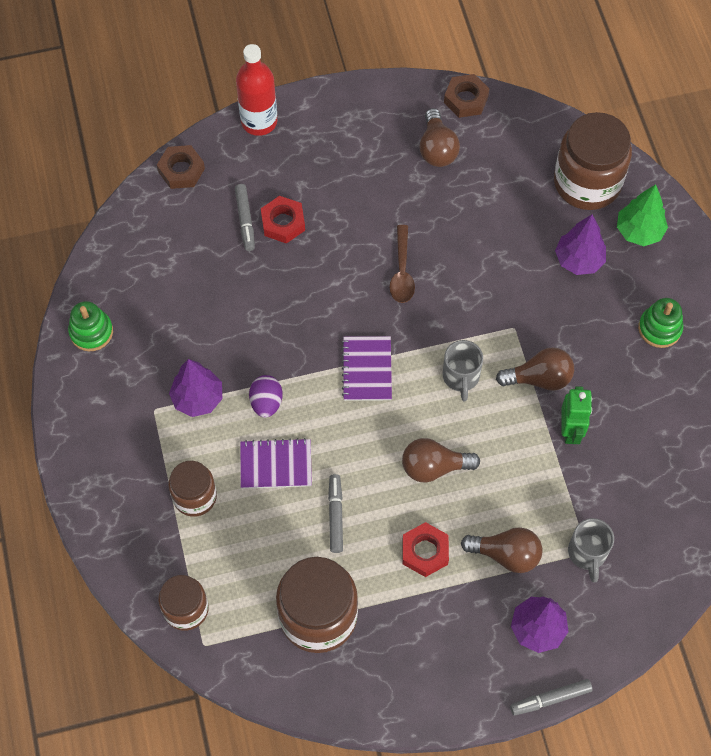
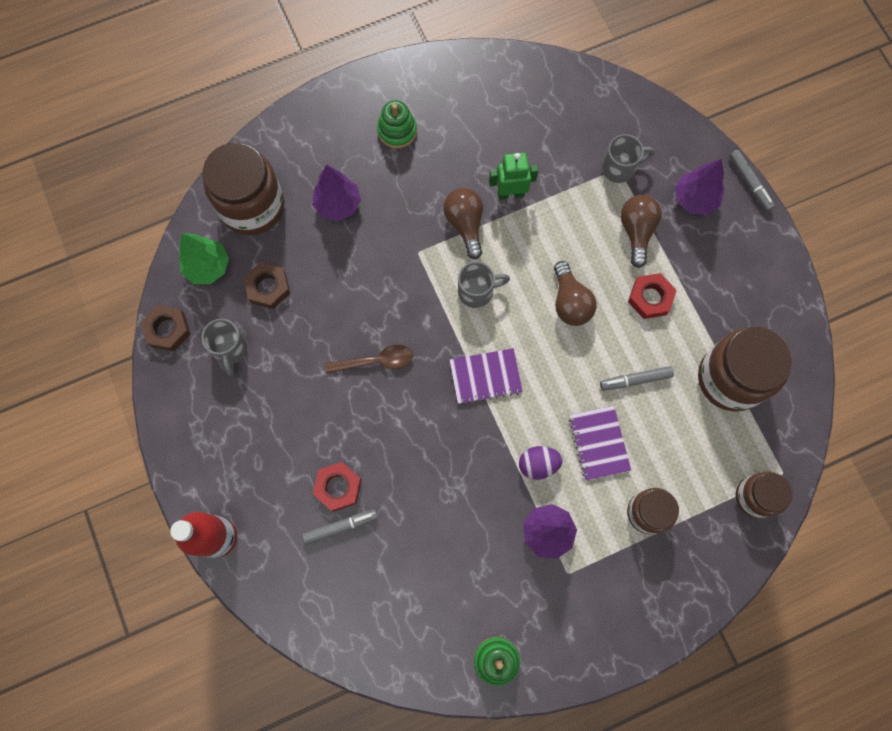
camera: 100 degrees left, 10 degrees up
(181, 170) = (289, 609): brown nut -> brown nut (268, 287)
(437, 149) = (230, 349): brown light bulb -> grey mug
(639, 231) = (299, 156): green tree -> green tree (208, 267)

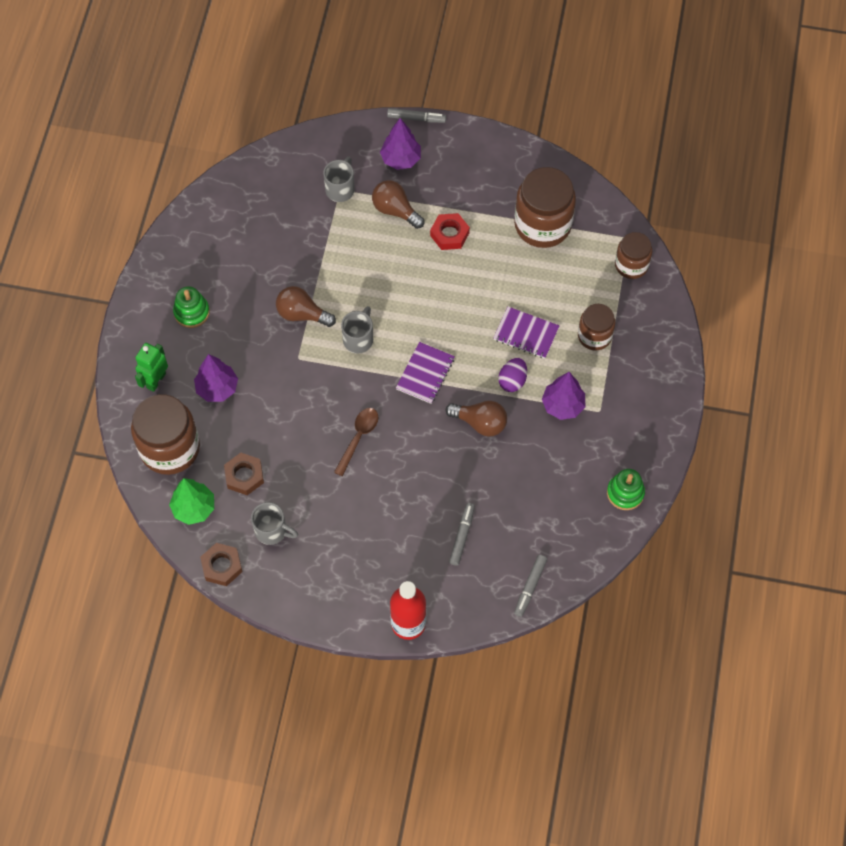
camera: 55 degrees left, 10 degrees down
(338, 487) = (432, 520): red nut -> none
(510, 193) = (302, 269): green robot -> green robot (156, 380)
(570, 302) = (413, 285): brown light bulb -> brown light bulb (480, 423)
(635, 380) = (499, 282): grey marker -> grey marker (530, 587)

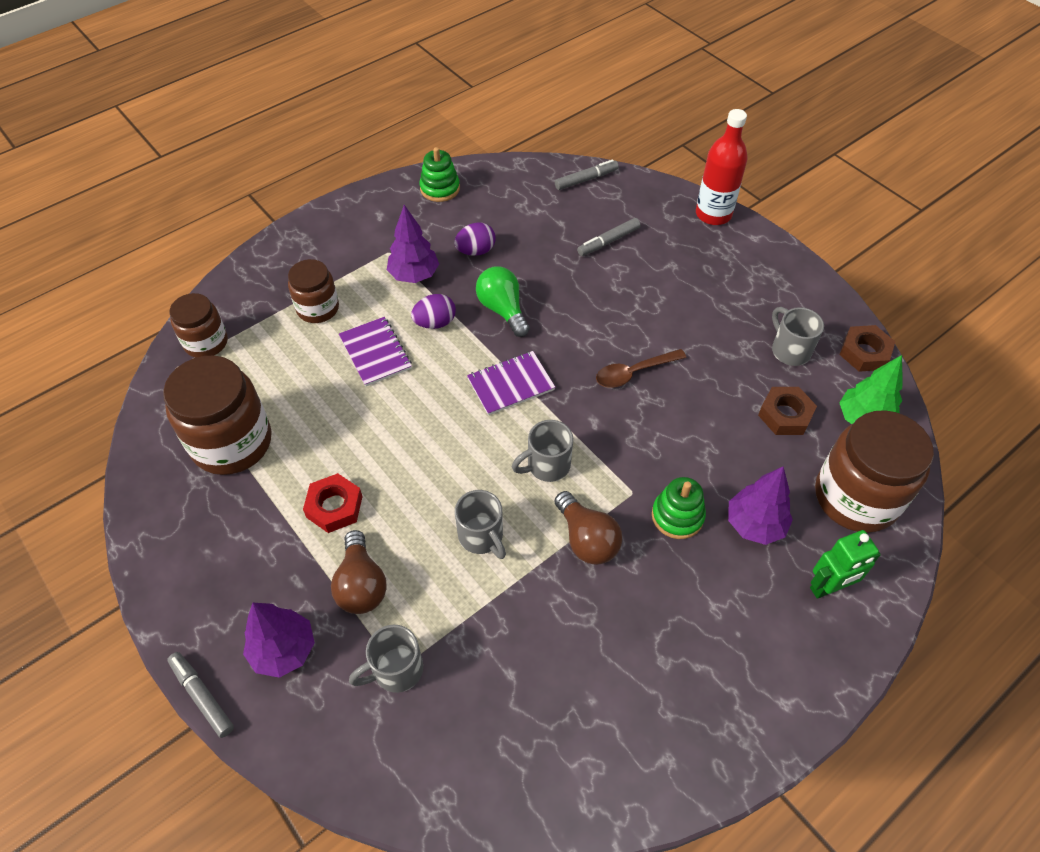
camera: 140 degrees left, 10 degrees down
(191, 312) = (725, 644): green stacking toy -> green stacking toy (677, 516)
(358, 275) = (481, 536): none -> grey mug
(480, 423) = (503, 310): brown light bulb -> green light bulb
(543, 456) = (476, 251): none -> purple egg

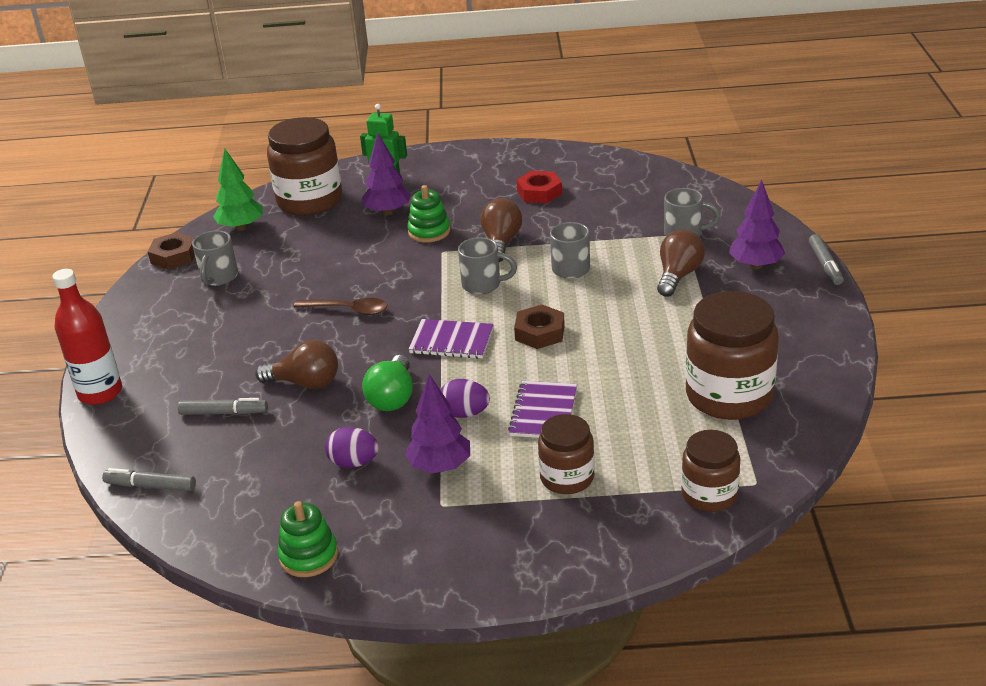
camera: 140 degrees left, 20 degrees down
(334, 507) = (667, 321): red nut -> red nut (539, 192)
(581, 290) = (305, 383): none -> brown light bulb
(785, 415) = (284, 248): brown nut -> brown nut (540, 333)

